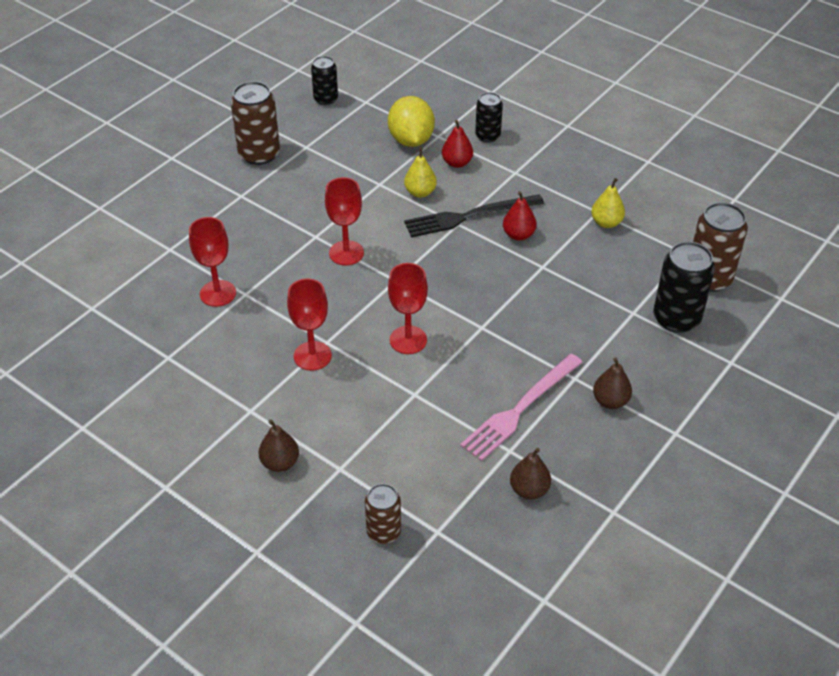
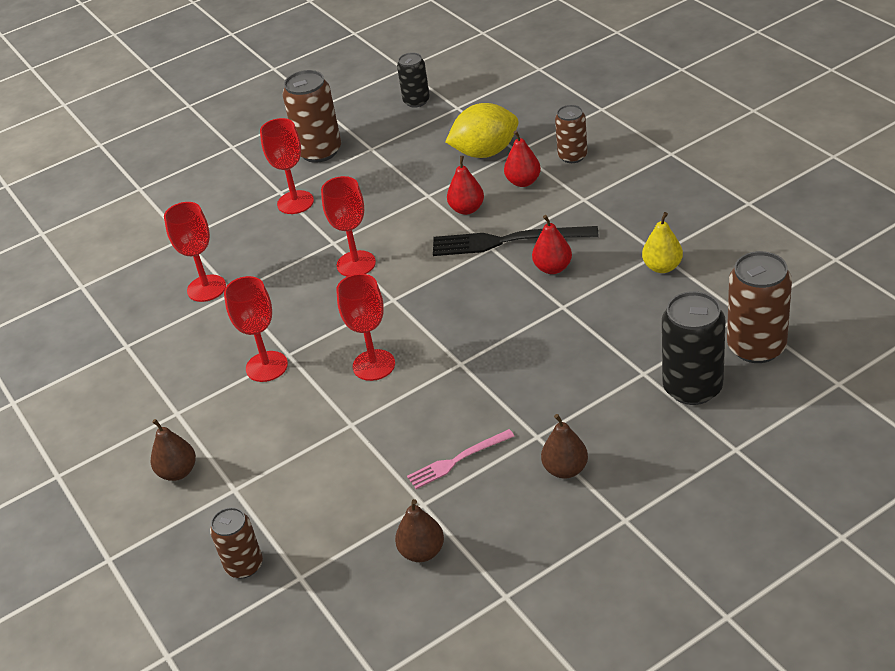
camera: 25 degrees right, 5 degrees down
(261, 204) = (295, 202): none -> red goblet
(411, 140) = (485, 152): yellow lemon -> yellow lemon turned 60 degrees clockwise
(420, 192) = (467, 209): yellow pear -> red pear
(487, 136) = (572, 156): black can -> brown can
(520, 409) = (457, 460): pink fork -> pink fork, size x0.59

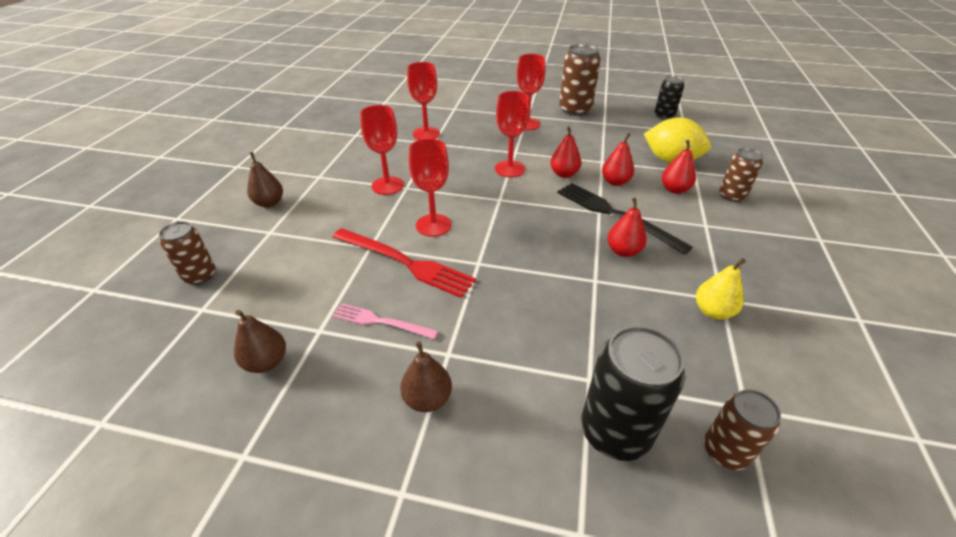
camera: 40 degrees right, 0 degrees up
(402, 410) = (405, 262): none -> red fork
(413, 233) = (564, 174): none -> red pear
(756, 347) = (725, 451): brown can -> brown can, size x0.62

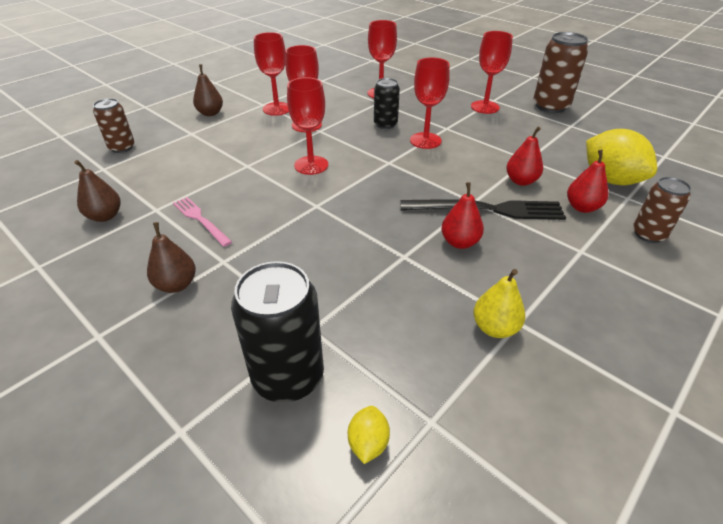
camera: 30 degrees right, 0 degrees up
(339, 177) = (277, 109): none -> red goblet
(405, 262) = (260, 185): red fork -> none
(564, 174) = (474, 159): red pear -> none
(615, 215) = (487, 209): black fork -> black fork turned 105 degrees clockwise
(664, 116) = (653, 135): black can -> black can (385, 124)
(725, 451) = (368, 443): brown can -> yellow lemon

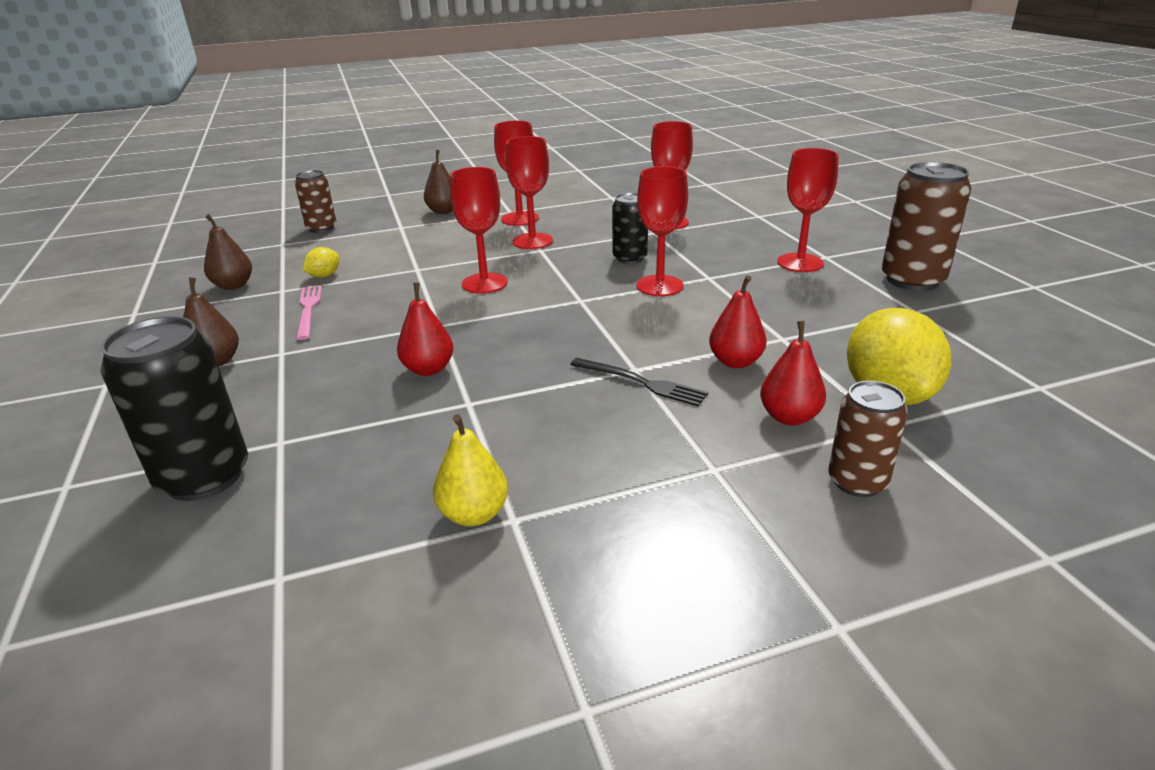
camera: 30 degrees right, 10 degrees down
(368, 443) = (194, 569): yellow lemon -> yellow lemon (324, 276)
(459, 242) = (554, 408): red pear -> red pear (428, 369)
(487, 209) = (641, 382): black fork -> black fork, size x0.59

